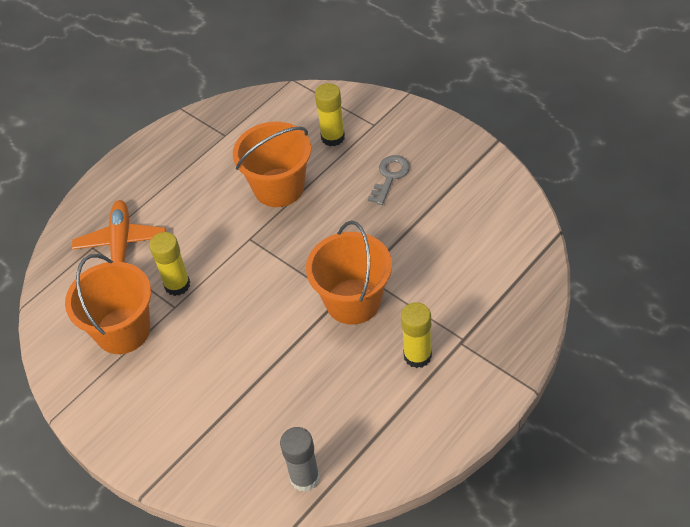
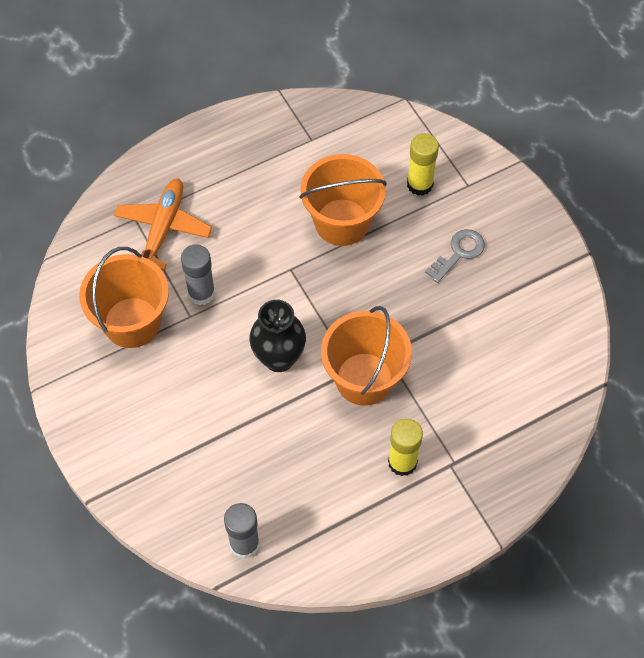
camera: 15 degrees right, 10 degrees up
(177, 285) = (201, 293): yellow glue stick -> grey glue stick
(269, 312) = (279, 358): none -> black vase

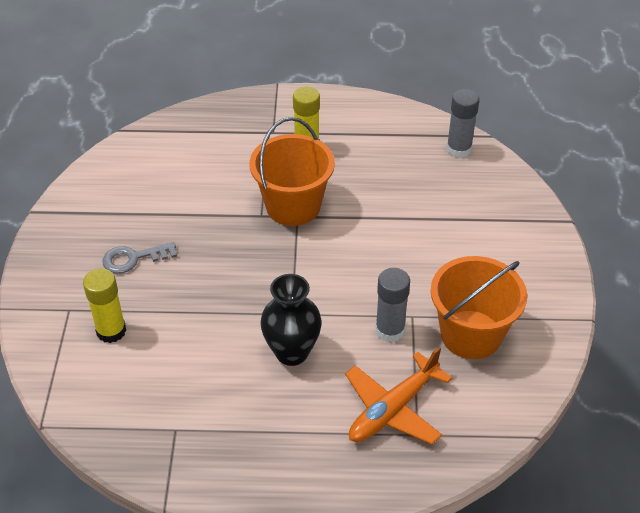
camera: 150 degrees left, 15 degrees down
(279, 358) = (353, 249): black vase -> black vase (292, 352)
(342, 222) = (212, 331): orange bucket -> none

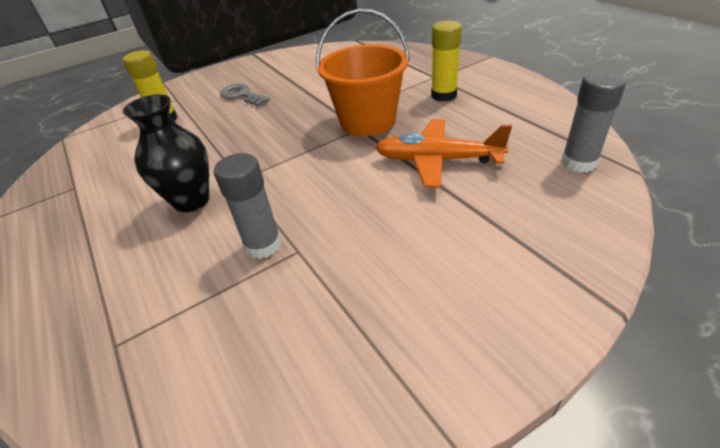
camera: 60 degrees right, 5 degrees down
(393, 409) = (146, 304): orange plane -> orange plane (437, 160)
(471, 334) = (307, 314): orange bucket -> none

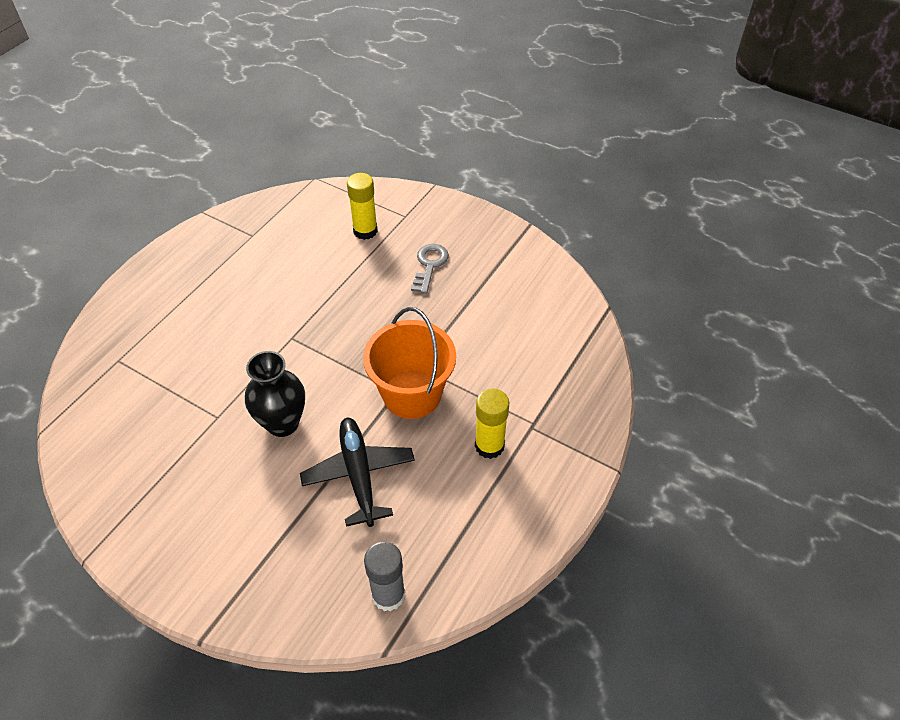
camera: 60 degrees right, 10 degrees up
(191, 201) = (255, 321): black vase -> black vase (283, 423)
(263, 245) = (218, 393): grey glue stick -> none
(437, 160) = (359, 475): orange plane -> black plane

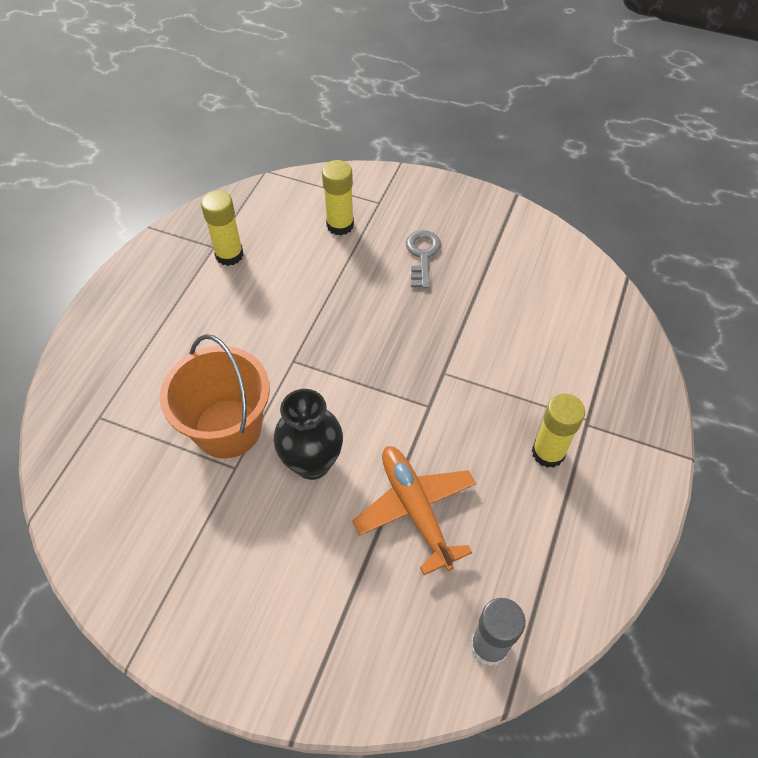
camera: 10 degrees left, 5 degrees up
(263, 243) = (229, 255): none -> yellow glue stick
(359, 475) = (415, 510): black plane -> orange plane
(412, 394) = (446, 406): orange bucket -> orange bucket (228, 428)

